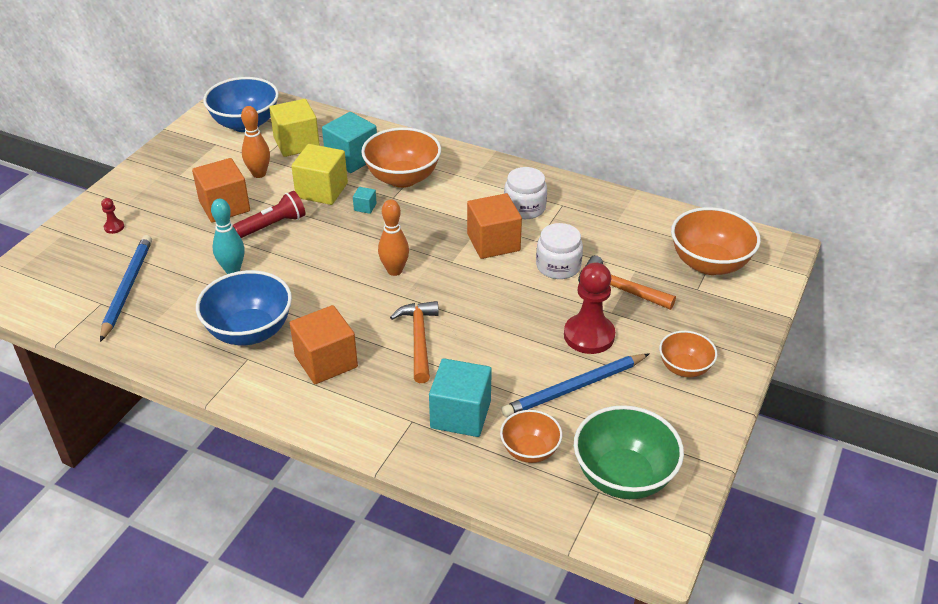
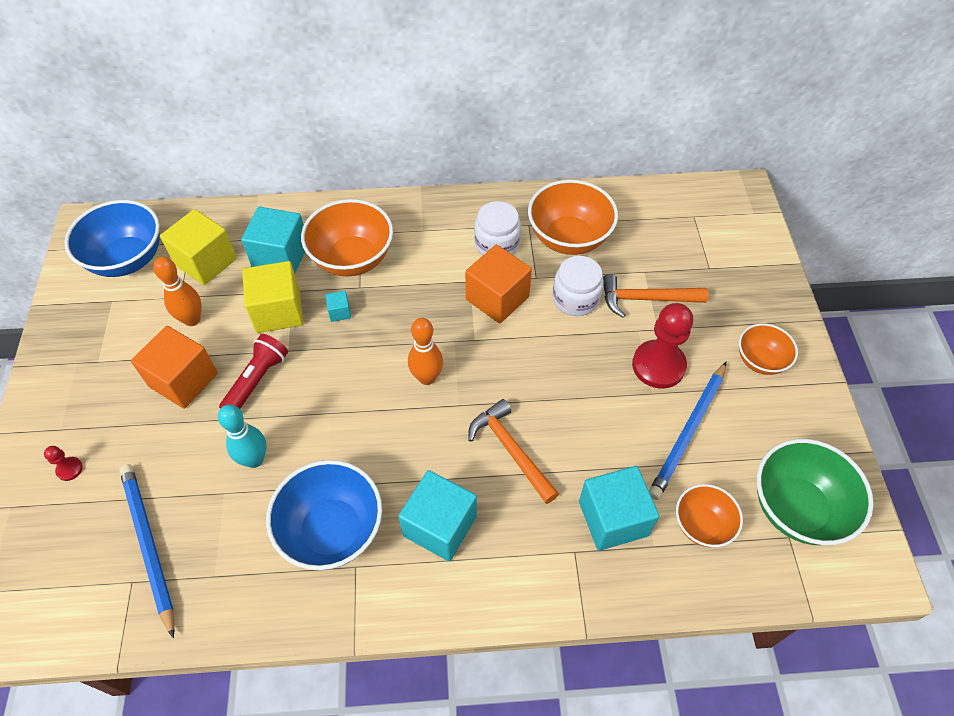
camera: 30 degrees left, 15 degrees up
(326, 361) = (440, 526): orange cube -> turquoise cube
(709, 263) = (699, 235): orange bowl -> orange bowl (569, 238)

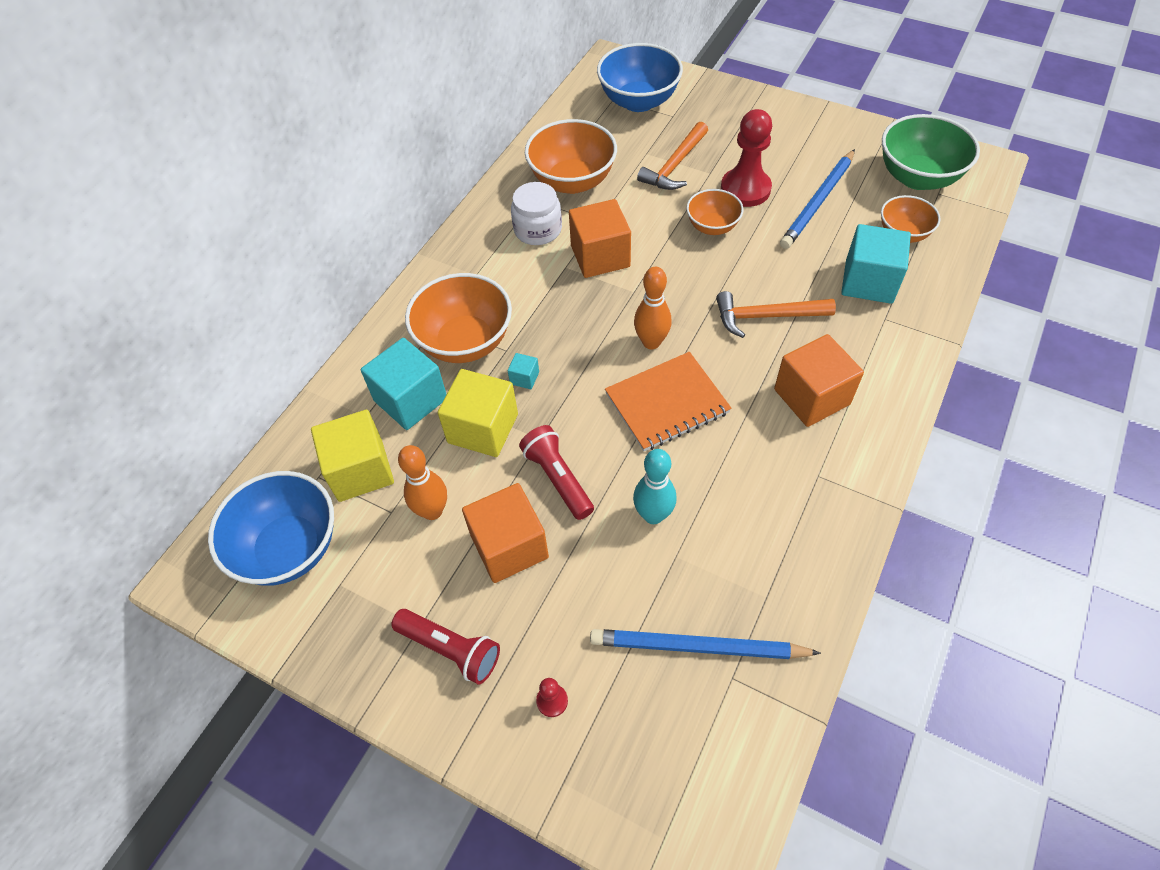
camera: 55 degrees left, 0 degrees up
(87, 388) = (450, 649): none -> red flashlight
(332, 530) = (770, 479): blue bowl -> blue bowl (638, 101)
(369, 418) = (667, 403): none -> orange notebook
(440, 526) = (811, 397): turquoise cube -> orange cube
(575, 298) = (641, 206): white jar -> none
(688, 432) = (818, 202): blue pencil -> blue pencil turned 60 degrees clockwise
(760, 360) = (780, 132): orange bowl -> orange bowl (712, 226)

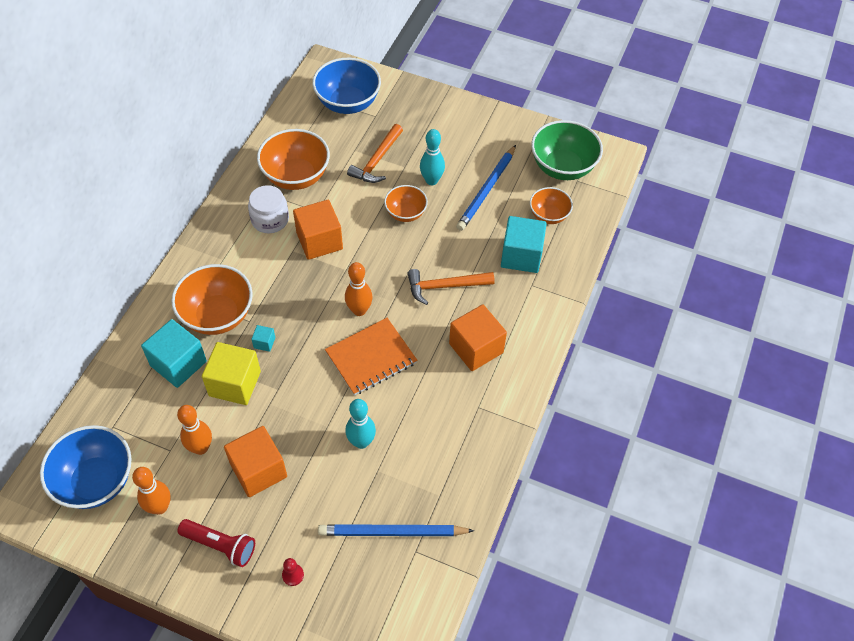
camera: 10 degrees left, 0 degrees up
(360, 470) = (144, 420): yellow cube -> none
(371, 589) = (160, 507): none -> orange bowling pin
(558, 478) = (292, 419): red flashlight -> none
(745, 189) = (431, 180): red pawn -> turquoise bowling pin

